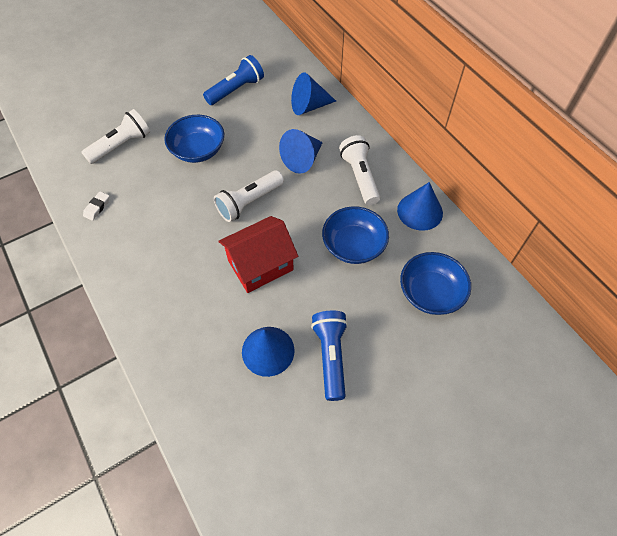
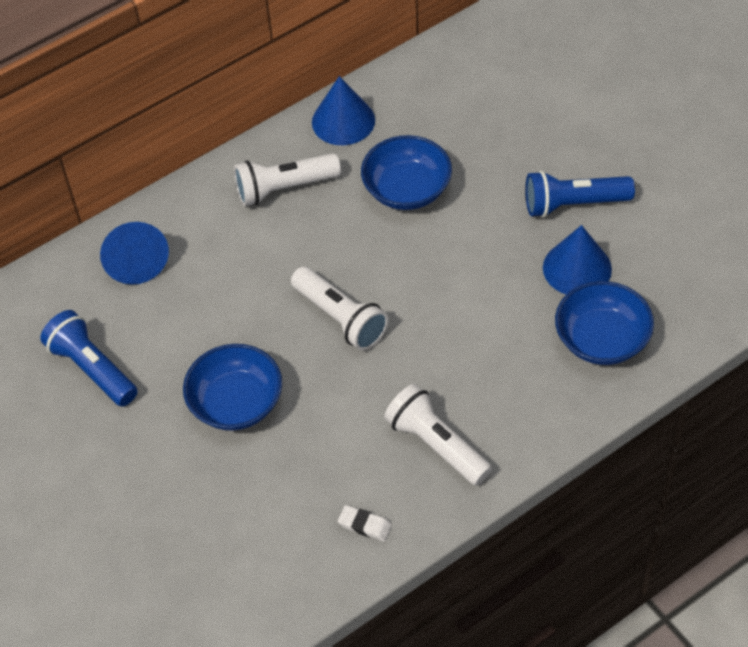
camera: 90 degrees left, 5 degrees down
(121, 145) = (227, 522): white flashlight -> white flashlight (436, 445)
(260, 265) = (450, 291): red house -> none
(302, 159) = (253, 260): blue cone -> none
(430, 293) = (470, 110): blue bowl -> blue bowl (602, 339)

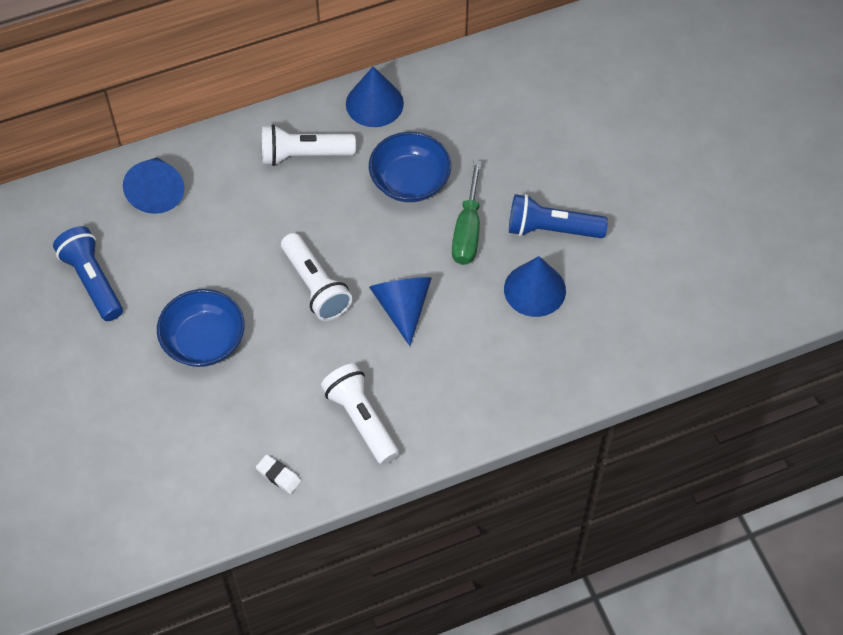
camera: 10 degrees right, 5 degrees up
(442, 318) = (402, 307): none -> blue cone
(485, 225) = (467, 230): none -> green screwdriver
(602, 339) = (534, 360): blue bowl -> none

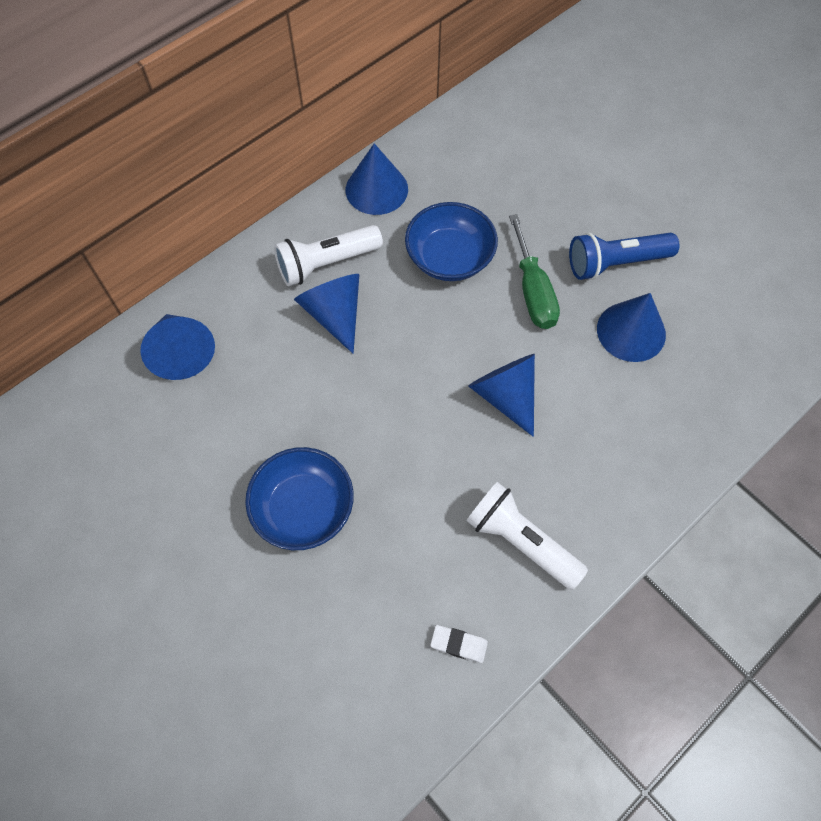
camera: 20 degrees left, 5 degrees up
(92, 281) = (145, 480): blue flashlight -> none
(292, 199) = (334, 314): none -> blue cone
(315, 286) = (401, 402): white flashlight -> none

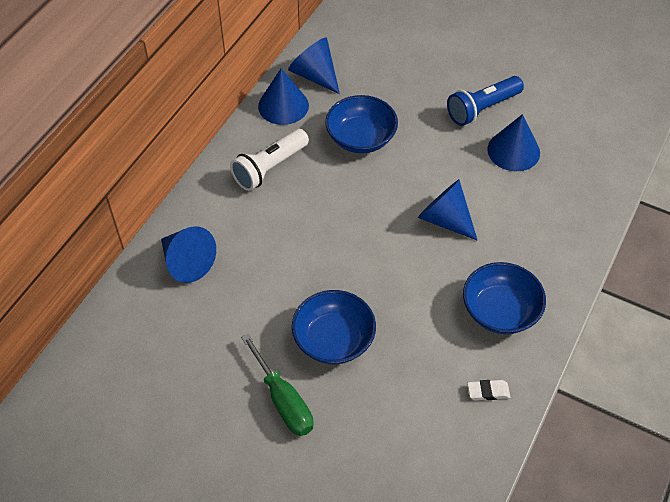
camera: 20 degrees left, 10 degrees down
(334, 314) = (293, 201): blue cone -> blue cone (315, 75)
(521, 541) = (500, 311): white flashlight -> blue bowl
(533, 291) = (432, 144): green screwdriver -> green screwdriver (283, 401)

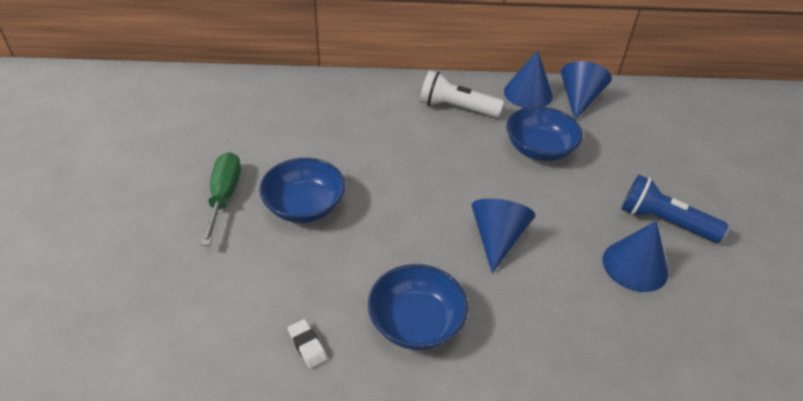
camera: 60 degrees right, 10 degrees down
(187, 262) = (329, 98): blue cone -> none
(283, 401) = (224, 196): green screwdriver -> green screwdriver turned 150 degrees clockwise

